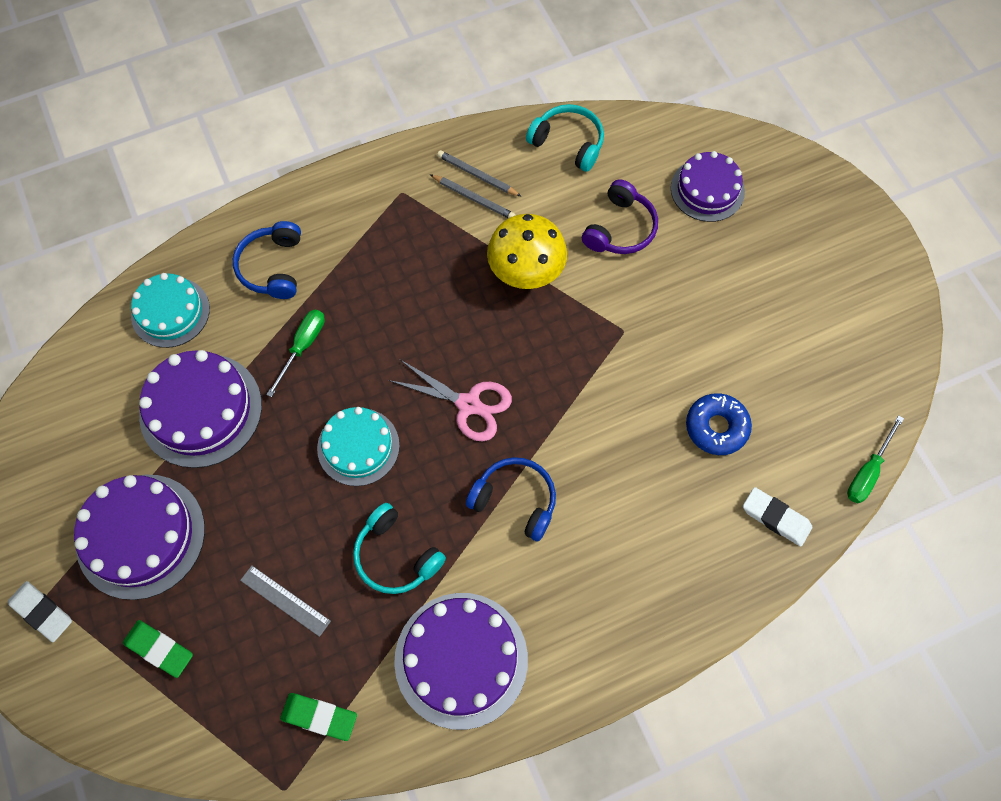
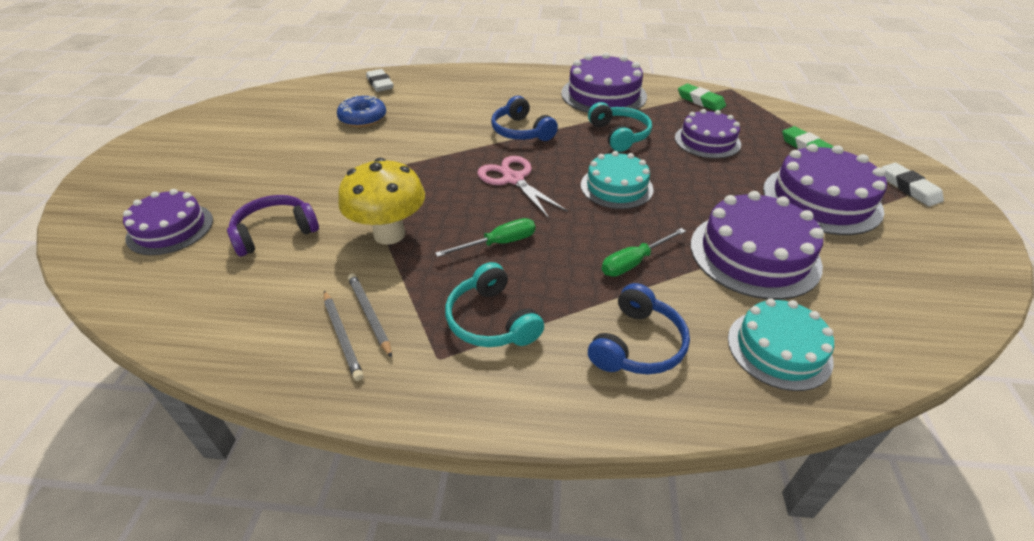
camera: 150 degrees left, 25 degrees down
(285, 600) = (707, 141): grey ruler -> purple cake
(568, 143) = (218, 324): turquoise headphones -> turquoise headphones (491, 320)
(868, 471) = (310, 82): green screwdriver -> green screwdriver (498, 243)

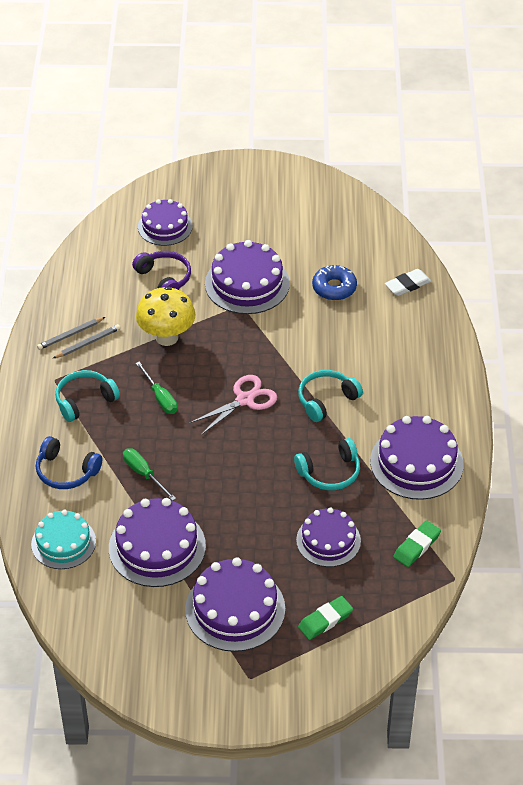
camera: 85 degrees right, 5 degrees up
(324, 169) = (247, 283): none -> purple cake
(521, 131) = (326, 400): blue headphones -> turquoise headphones
(616, 187) = (240, 467): turquoise cake -> none
(909, 188) = (260, 683): white eraser -> none

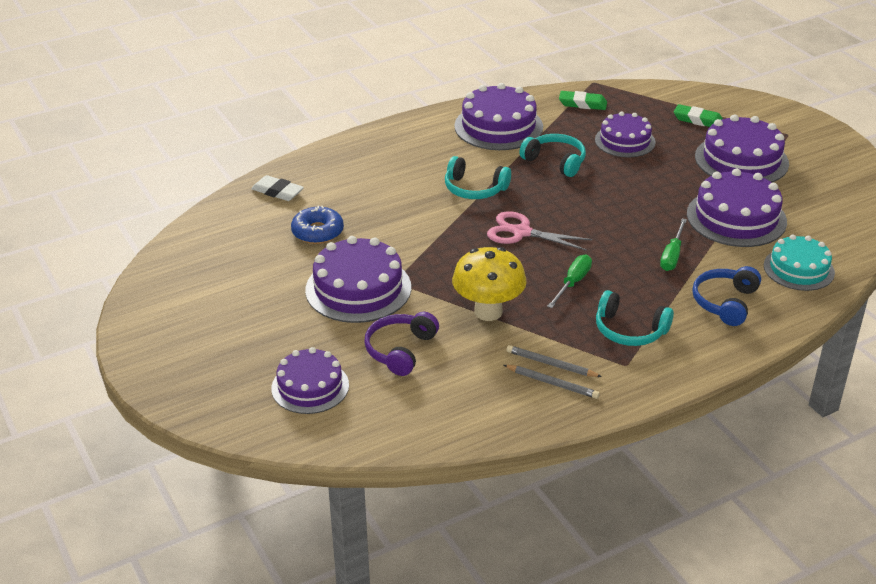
camera: 120 degrees left, 10 degrees down
(66, 471) = (725, 302): blue headphones -> blue headphones turned 150 degrees counterclockwise

